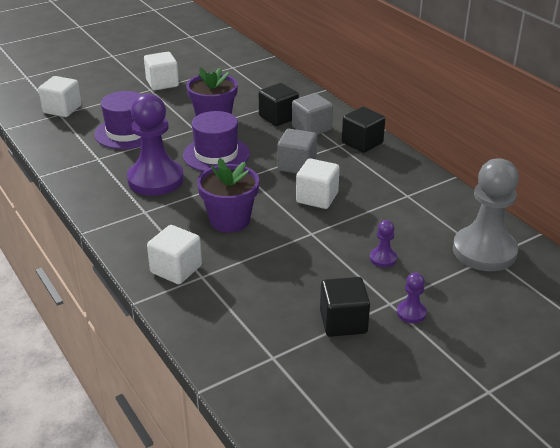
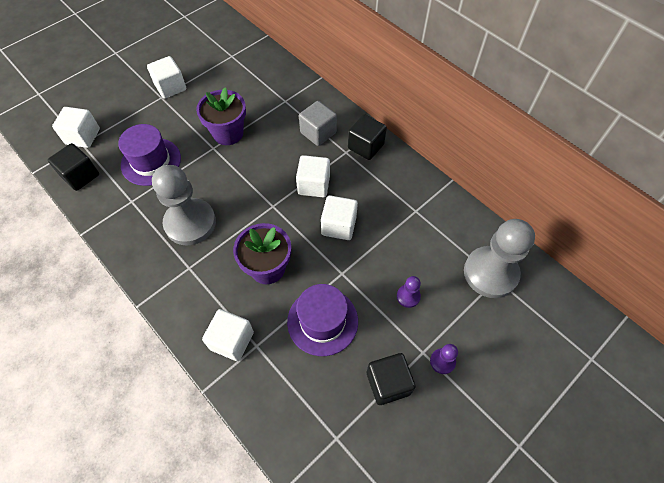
camera: 10 degrees left, 25 degrees up
(155, 179) = (190, 223): purple pawn -> grey pawn
(216, 154) = (239, 180): purple hat -> purple hat (322, 321)
(278, 117) = (286, 121): black cube -> black cube (80, 176)
(297, 165) = (314, 185): grey cube -> white cube

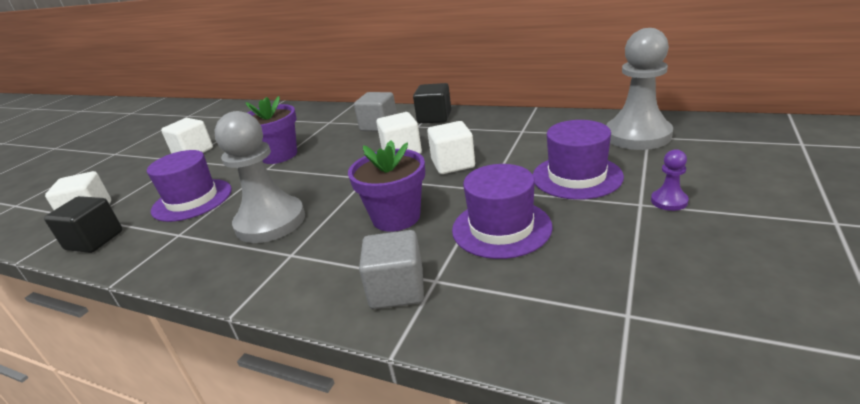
camera: 20 degrees left, 30 degrees down
(232, 340) = (397, 289): white cube -> grey cube
(388, 383) = (632, 240): black cube -> none
(408, 296) = (577, 176): purple pawn -> purple hat

